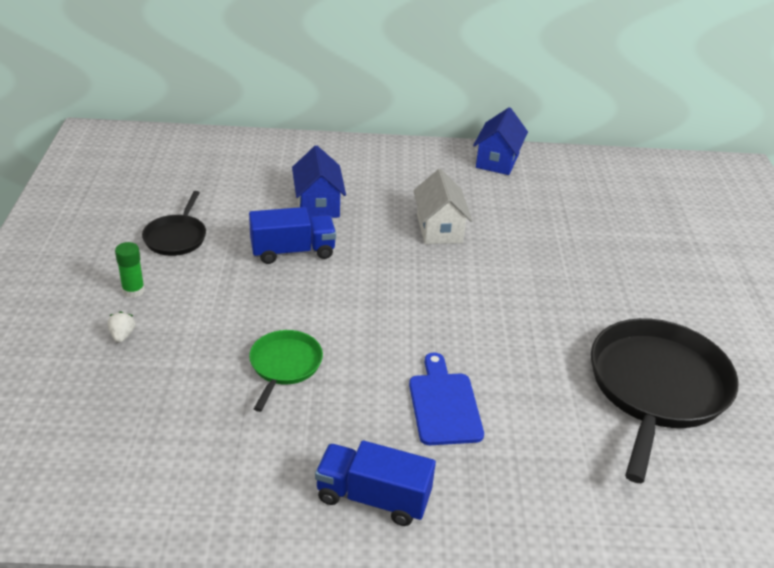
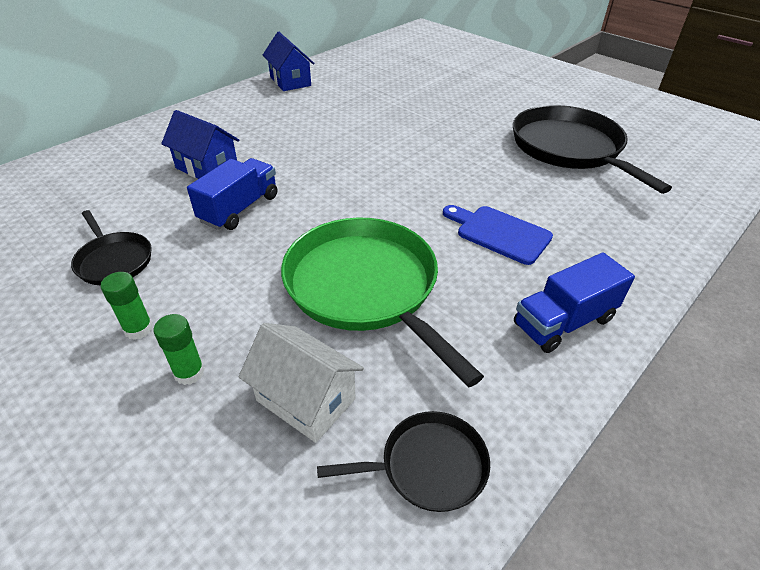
camera: 45 degrees left, 5 degrees up
(122, 335) = (189, 372): white strawberry -> green glue stick
(154, 488) = (428, 466): none -> black pan
(284, 365) = (365, 287): green pan -> green pan, size x1.99
(439, 229) = (320, 136): white house -> white house (305, 400)

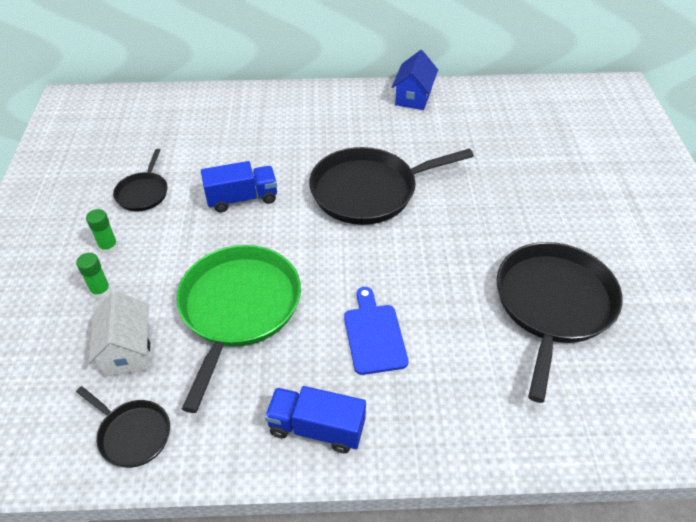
camera: 45 degrees right, 5 degrees up
(207, 167) = (262, 151): blue house -> none
(347, 149) = (369, 191): none -> black pan

